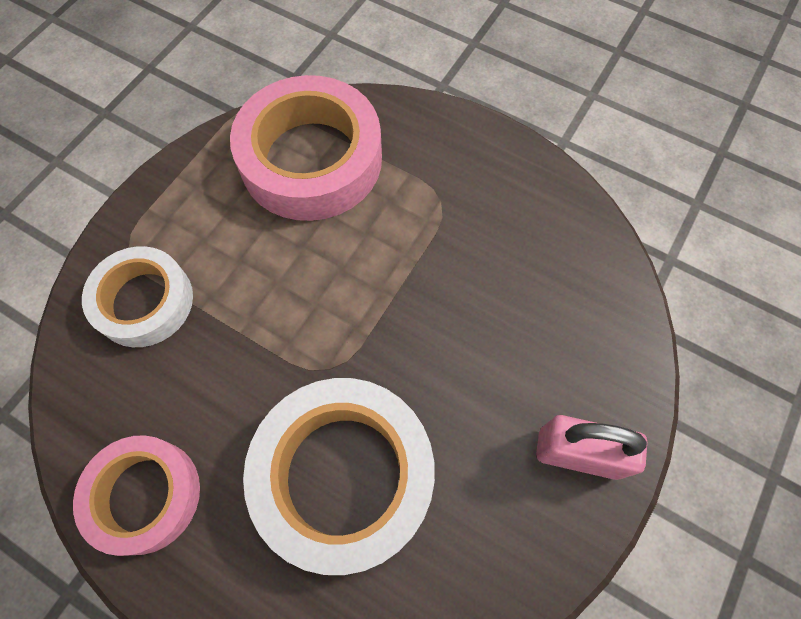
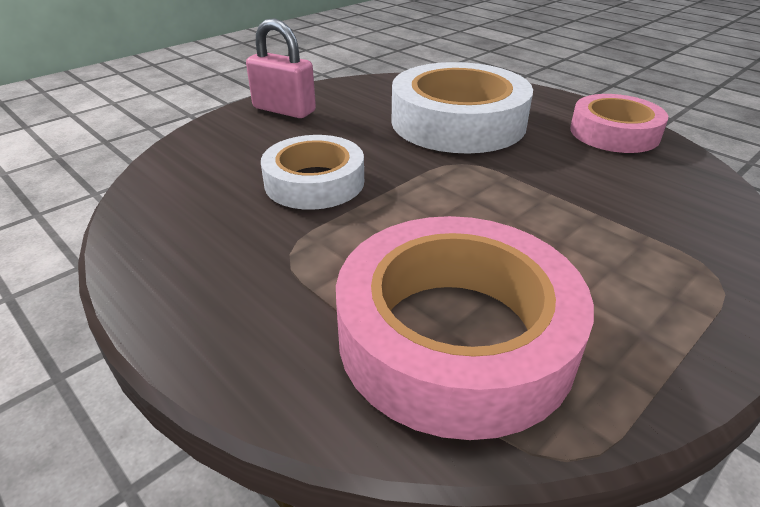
camera: 165 degrees left, 30 degrees down
(144, 301) = (668, 228): white tape -> white tape (314, 182)

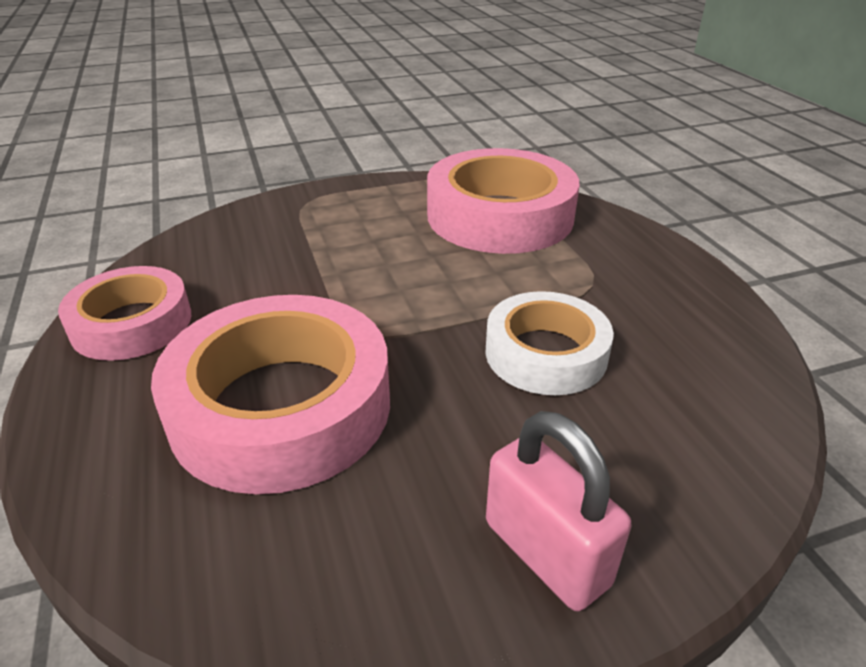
camera: 155 degrees left, 0 degrees up
(458, 122) = (281, 406): white tape -> pink tape

